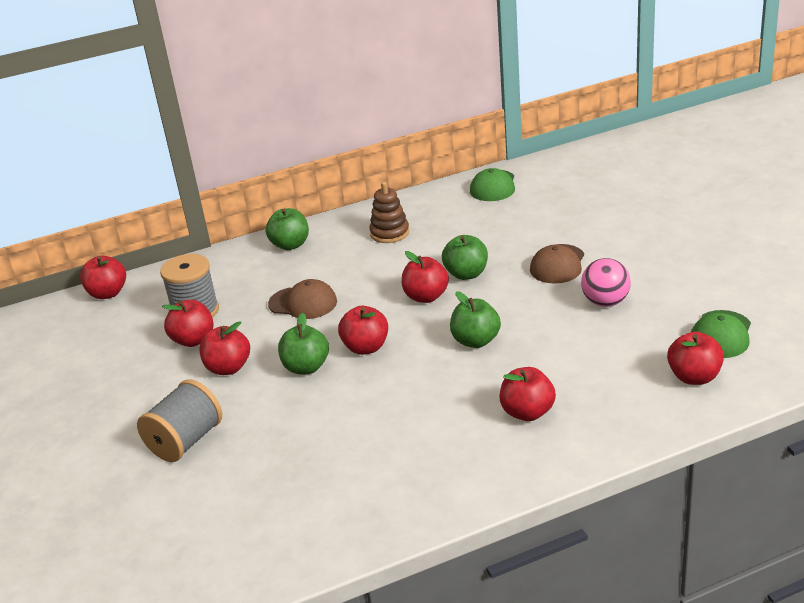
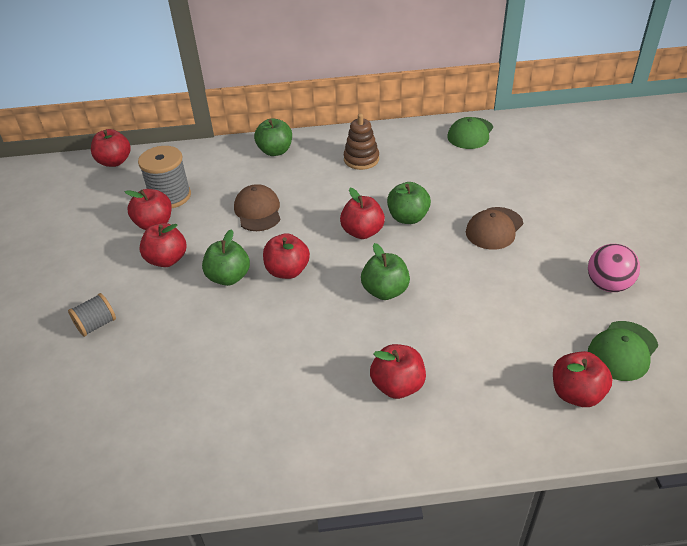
camera: 15 degrees right, 10 degrees up
(186, 441) = (96, 324): grey spool -> grey spool, size x0.60
(303, 303) = (258, 211): brown cap -> brown cap turned 135 degrees counterclockwise
(605, 302) = (522, 282): pink ball -> pink ball (608, 285)

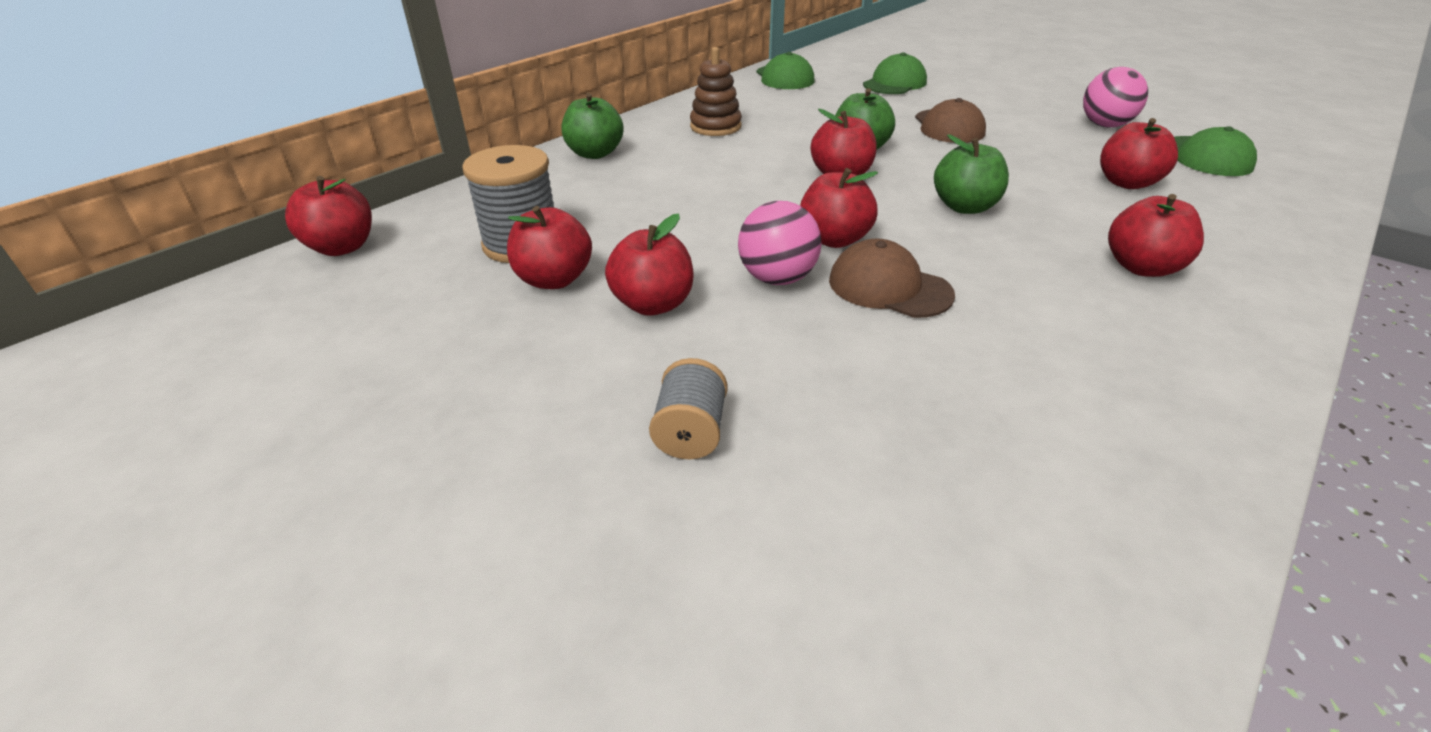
camera: 45 degrees left, 5 degrees down
(229, 277) = (777, 278): green apple -> pink ball
(258, 211) = (683, 207): brown cap -> brown cap (889, 287)
(533, 172) = (894, 83): none -> green cap
(576, 393) = (1250, 196): red apple -> red apple (1127, 183)

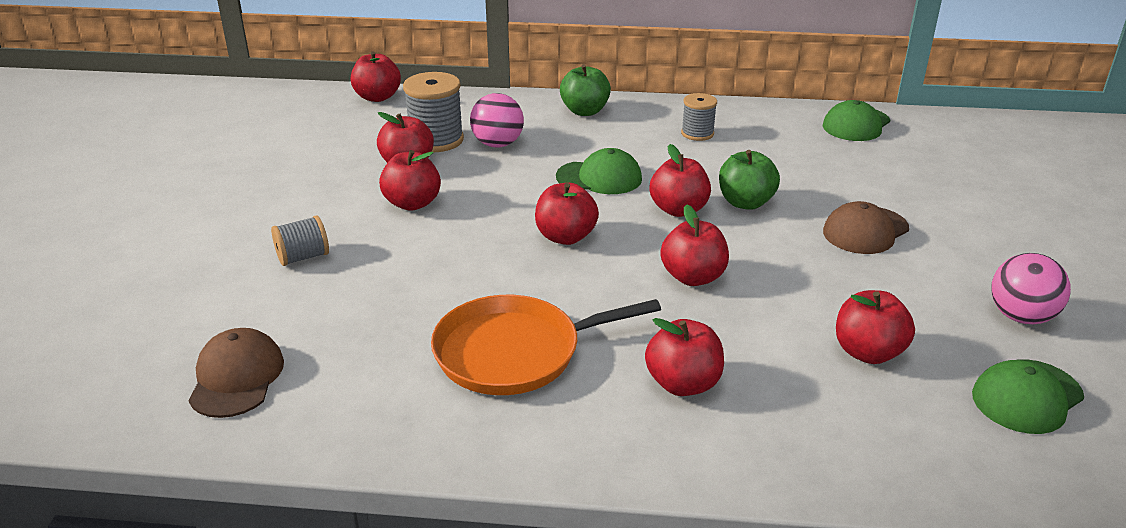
camera: 55 degrees right, 5 degrees down
(715, 127) = (697, 133): brown stacking toy -> grey spool
(777, 278) = (486, 233): pink ball -> pink ball (497, 144)
(889, 287) = (520, 276): brown cap -> brown cap (237, 377)
(894, 83) = (938, 176): green cap -> green cap (599, 178)
(964, 207) = (693, 277): green apple -> red apple
(1041, 337) = (515, 352): none -> orange pan

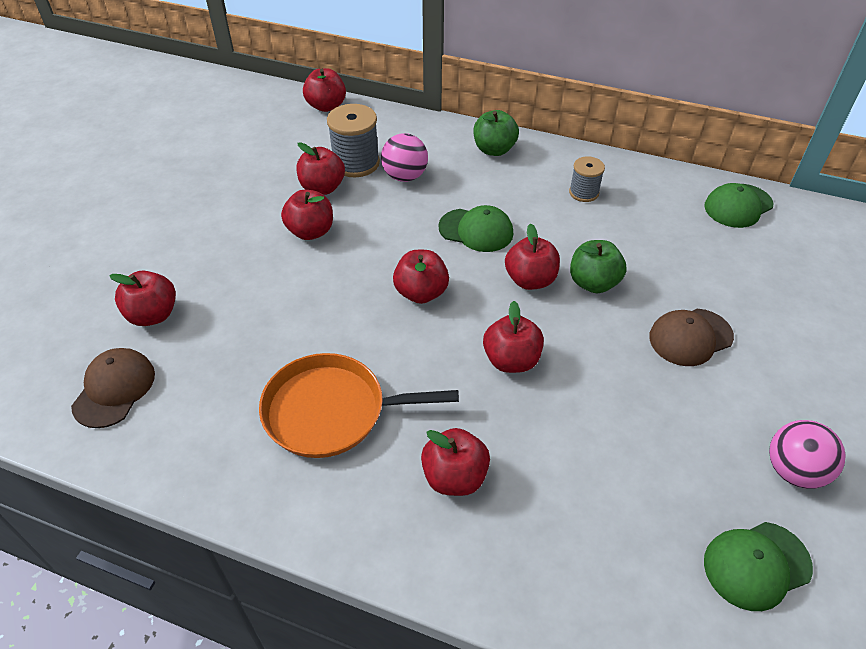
camera: 15 degrees right, 15 degrees up
(303, 257) = (206, 274): grey spool -> none
(868, 352) = (630, 480): red apple -> red apple (153, 315)

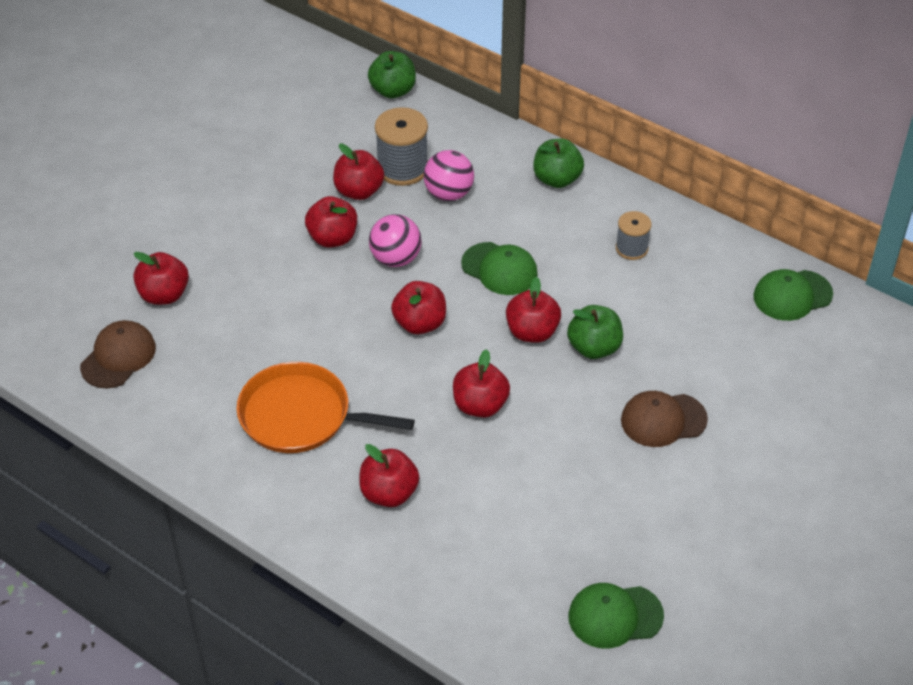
camera: 15 degrees right, 0 degrees up
(326, 106) = (393, 91): red apple -> green apple
(793, 471) = (692, 554): pink ball -> pink ball (395, 259)

